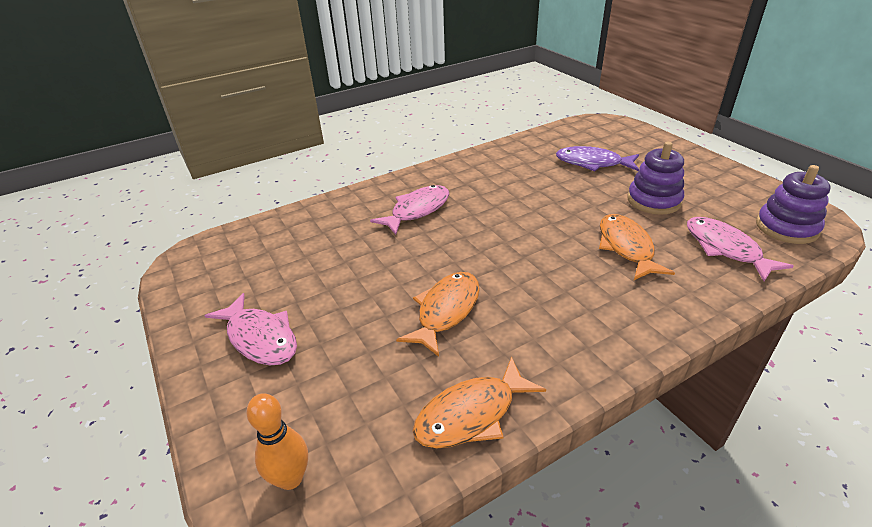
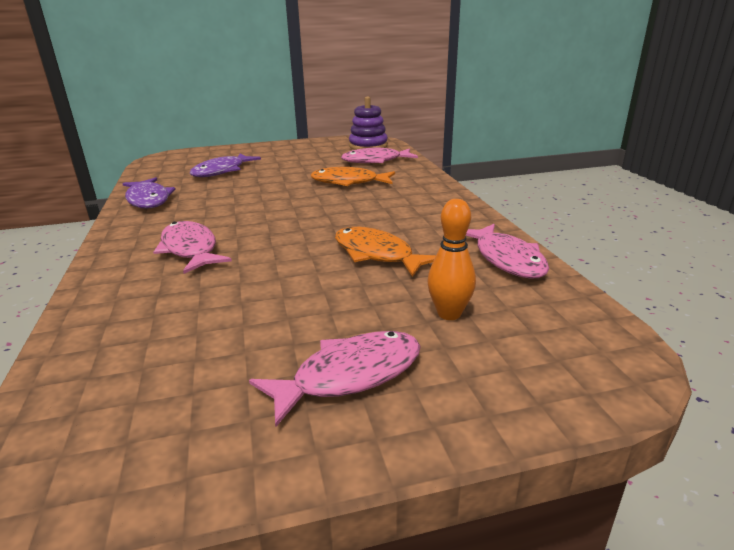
camera: 75 degrees left, 10 degrees down
(290, 478) = (576, 355): orange bowling pin -> orange bowling pin (449, 314)
(471, 414) = (507, 259): orange fish -> pink fish
(498, 157) = (148, 200): none -> purple fish
(653, 200) = (301, 165): purple stacking toy -> none

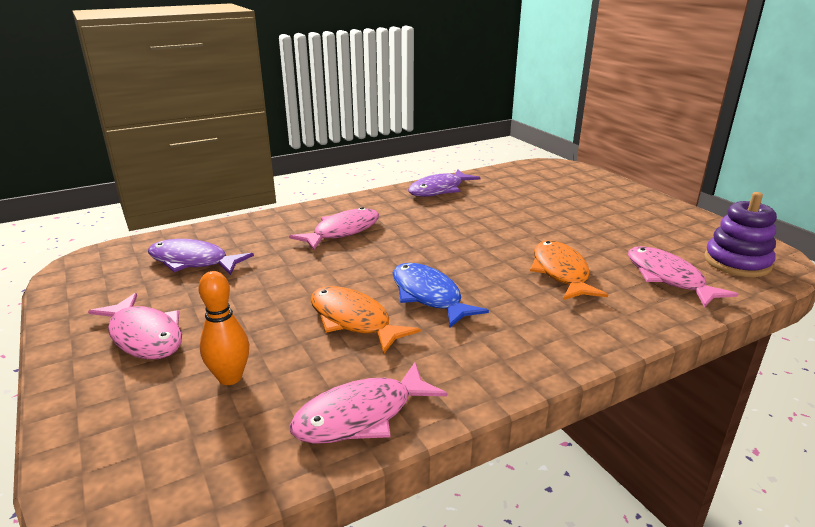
camera: 75 degrees right, 0 degrees up
(222, 171) = (537, 199): purple fish -> purple fish (193, 261)
(354, 224) = (428, 296): none -> blue fish
(377, 254) = (353, 320): orange fish -> orange fish turned 75 degrees counterclockwise

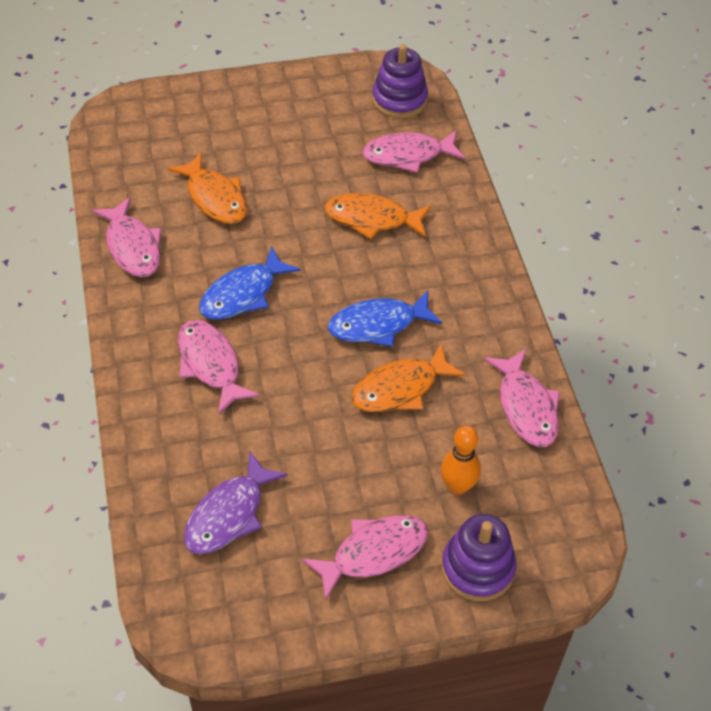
camera: 75 degrees left, 25 degrees up
(112, 410) = (477, 568): none -> purple stacking toy
(422, 231) = (243, 294): none -> blue fish
(439, 190) = (132, 246): purple fish -> pink fish
(513, 206) = (215, 197): none -> orange fish

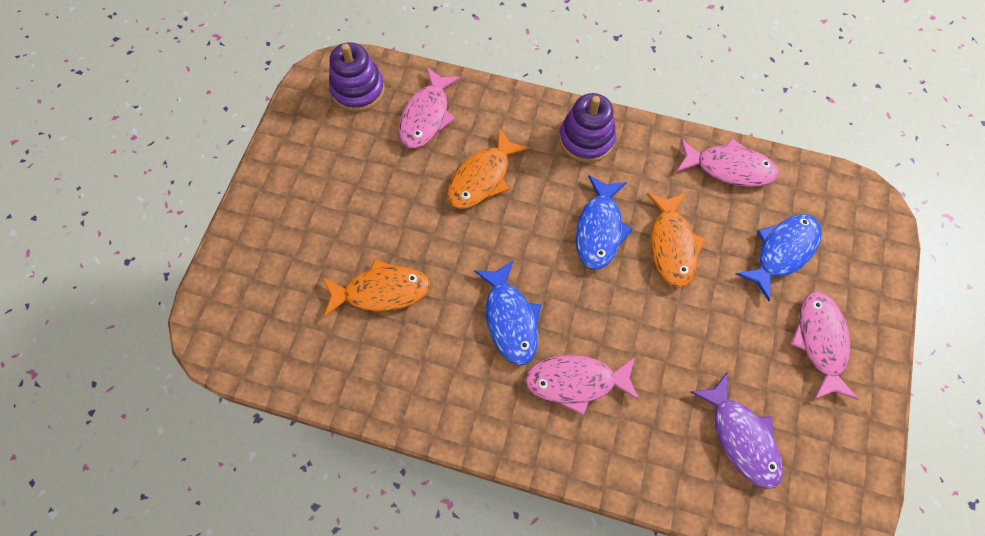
camera: 60 degrees left, 15 degrees up
(132, 246) = (400, 390): pink fish -> none
(457, 486) = (782, 251): orange bowling pin -> blue fish
(477, 568) = (860, 275): purple stacking toy -> purple stacking toy (586, 139)

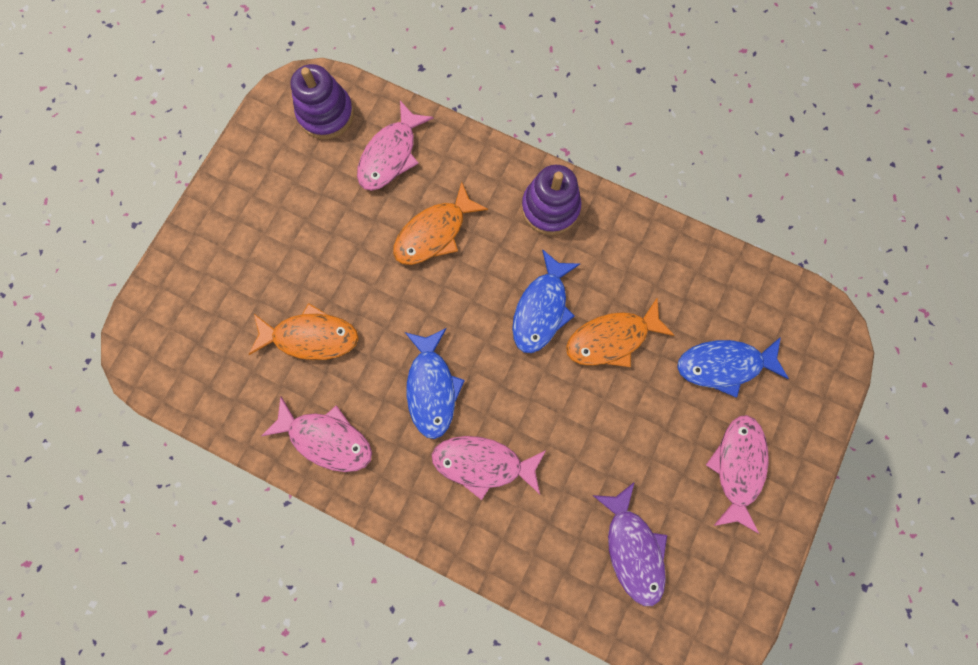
camera: 10 degrees right, 10 degrees up
(672, 245) = (612, 339): orange fish -> orange fish turned 60 degrees clockwise
(729, 168) = (692, 264): pink fish -> pink fish (326, 438)
(782, 251) = (724, 365): blue fish -> blue fish turned 150 degrees counterclockwise

